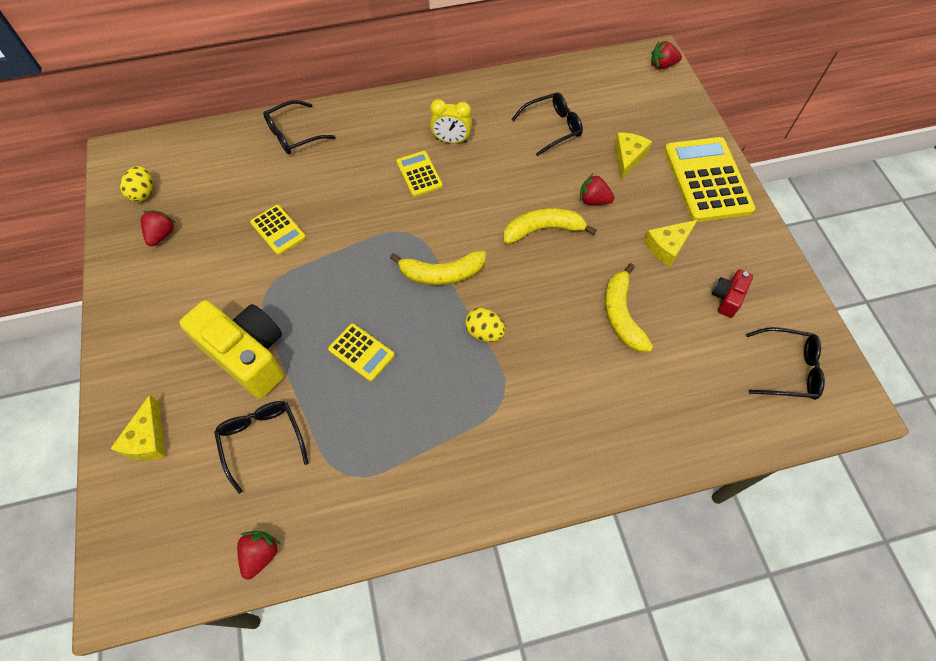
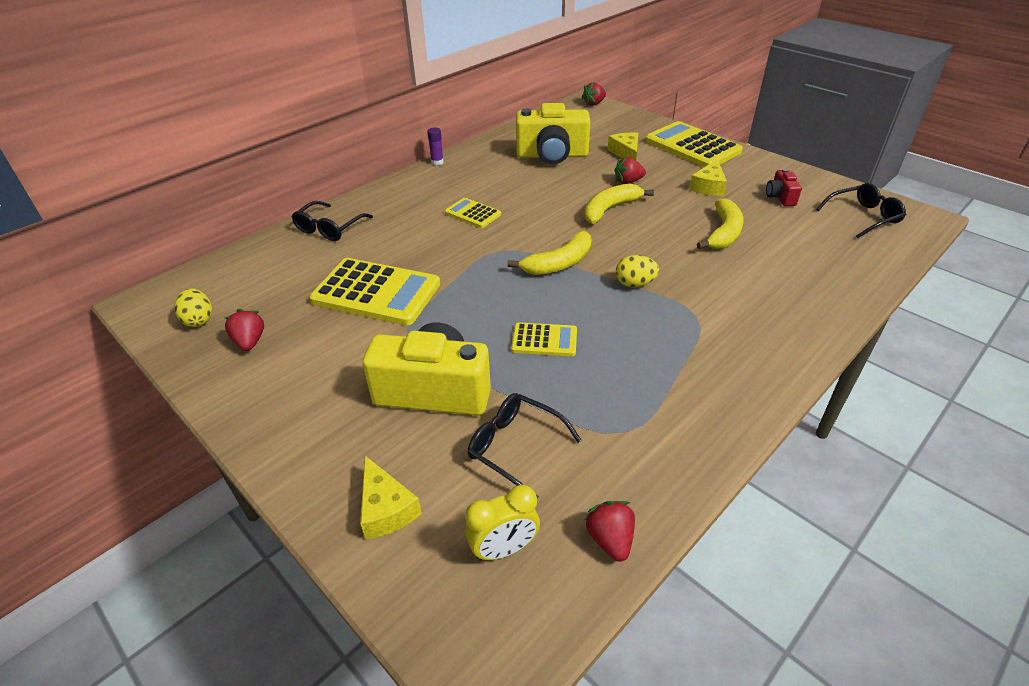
camera: 30 degrees left, 20 degrees down
(278, 230) = (376, 292): yellow calculator -> yellow calculator, size x1.94
(440, 88) = (437, 162): none -> purple glue stick
(451, 140) = (479, 187): yellow clock -> yellow clock (503, 549)
(552, 128) = (552, 155): black glasses -> yellow camera
(621, 315) = (723, 233): yellow banana -> yellow banana turned 120 degrees counterclockwise

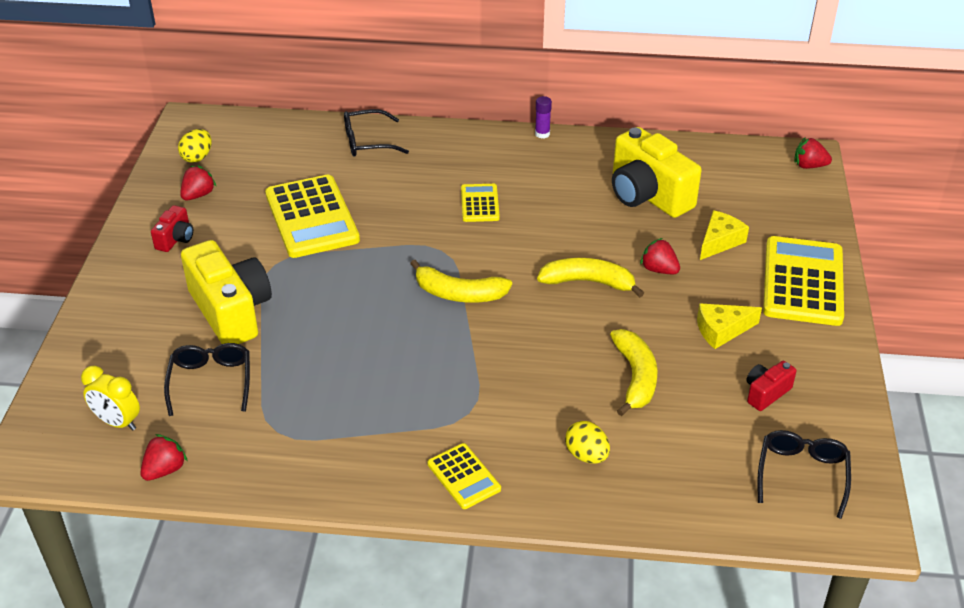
camera: 50 degrees right, 0 degrees up
(288, 383) = (175, 239): none -> red camera
(386, 508) = (107, 351): yellow cheese -> none
(544, 340) = (342, 337): yellow calculator -> yellow calculator (463, 476)
(634, 284) = (477, 354): yellow egg -> yellow egg (586, 455)
(723, 233) = (635, 377): yellow banana -> yellow banana turned 75 degrees counterclockwise
(863, 217) = (802, 474): black glasses -> black glasses turned 105 degrees counterclockwise

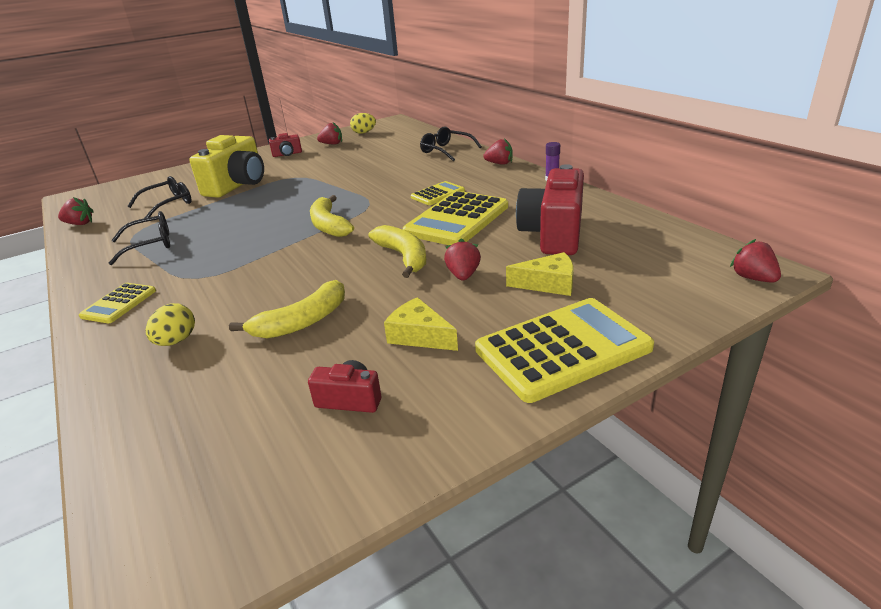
camera: 55 degrees right, 10 degrees down
(117, 422) = (116, 200): yellow clock -> none
(311, 217) = (350, 167): yellow calculator -> yellow calculator (457, 220)
(459, 135) = (499, 163): none -> red strawberry
(647, 195) = (553, 234): yellow camera -> red camera
(802, 474) = (228, 482): black glasses -> black glasses (150, 244)

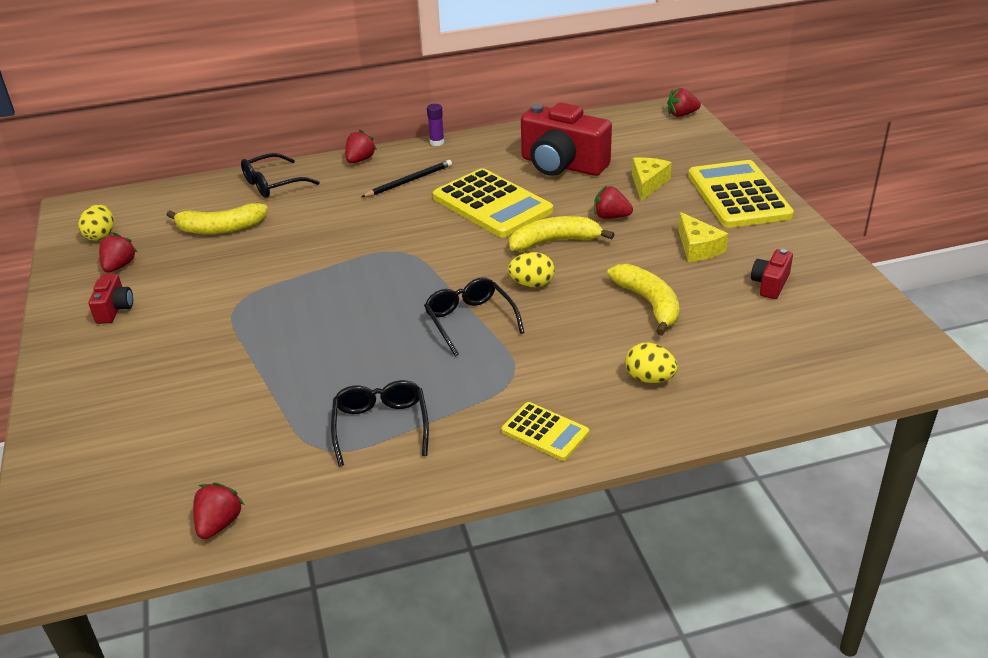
camera: 75 degrees left, 5 degrees up
(168, 204) = (226, 425): black glasses -> black glasses (470, 321)
(238, 185) = (212, 356): yellow camera -> none
(329, 225) = (440, 281): yellow banana -> yellow banana (220, 228)
(330, 260) = (532, 284): none -> yellow egg
(419, 336) = (698, 248): yellow cheese -> yellow cheese turned 75 degrees counterclockwise
(438, 194) = (413, 206): yellow calculator -> none
(477, 184) = (409, 181): none -> black pencil

